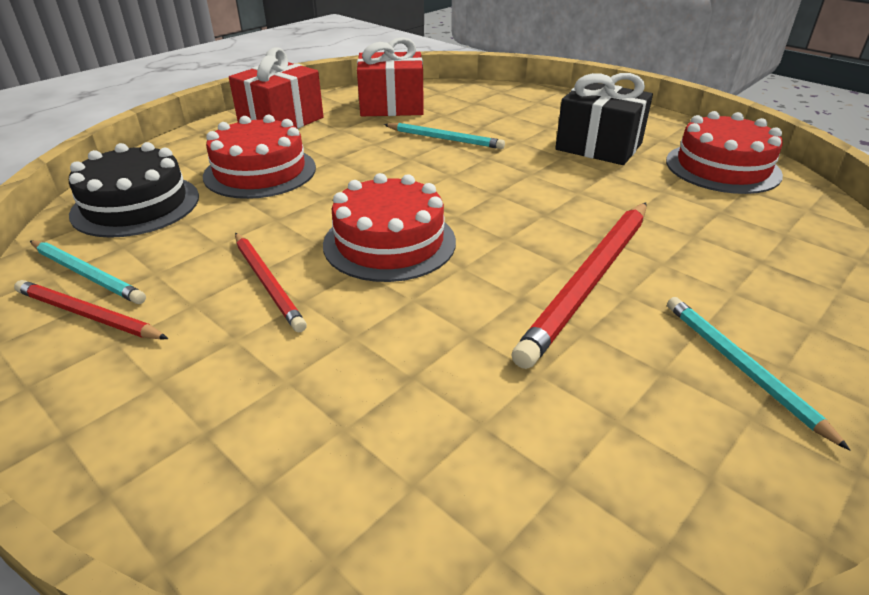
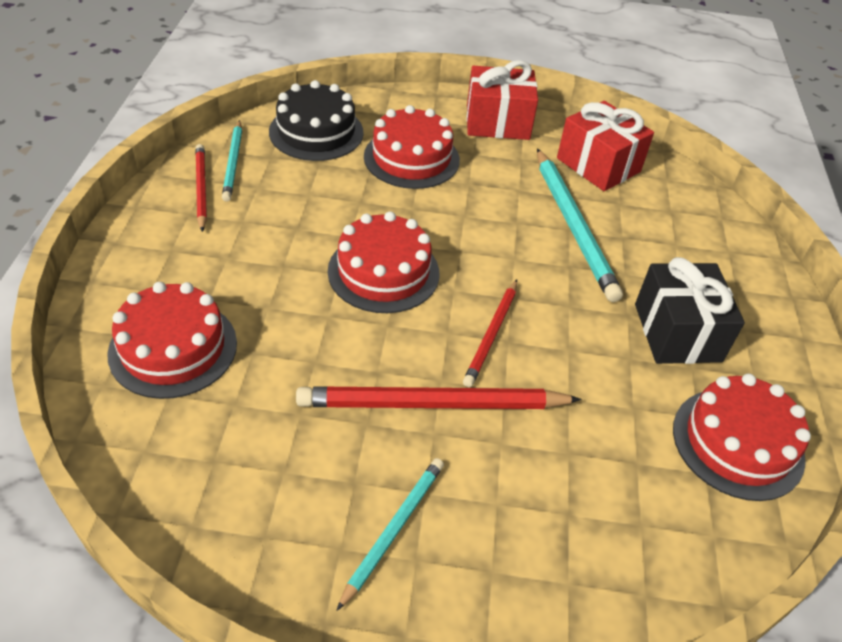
camera: 50 degrees right, 10 degrees up
(268, 283) = (288, 240): red pencil -> red pencil (492, 335)
(334, 448) = (173, 348): none -> red cake
(445, 139) = (574, 226): turquoise pencil -> turquoise pencil, size x1.69

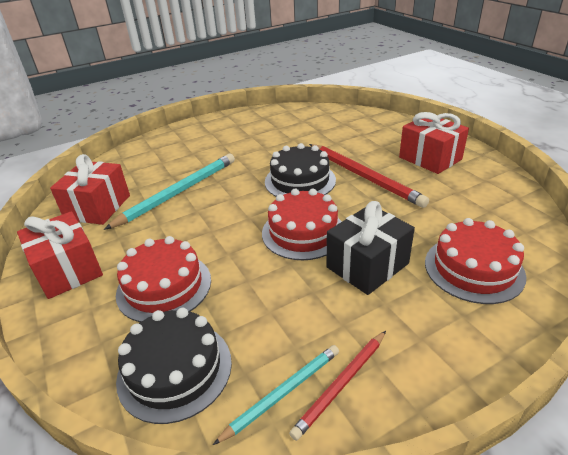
camera: 120 degrees left, 10 degrees down
(393, 529) = (430, 158): turquoise pencil -> red gift
(492, 335) = (300, 181): red pencil -> black cake
(677, 332) = (232, 144): black gift -> black gift (367, 265)
(737, 443) = (279, 119): red cake -> none

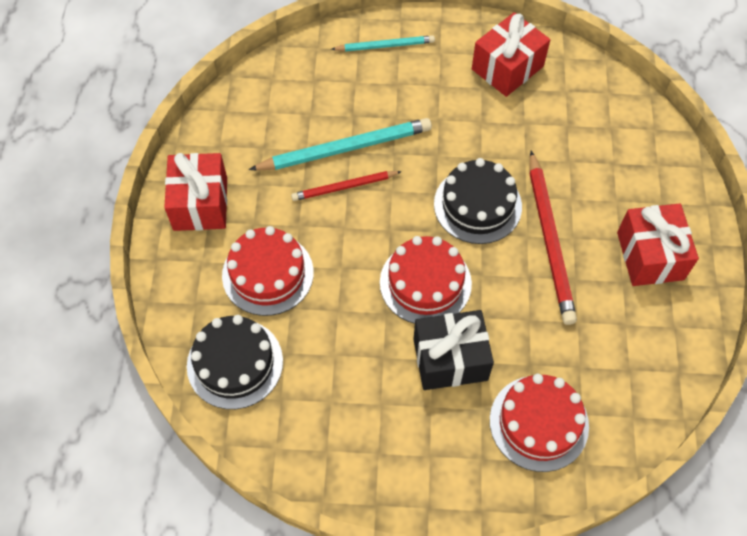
camera: 30 degrees right, 25 degrees up
(98, 207) = (259, 126): red gift -> red gift (507, 68)
(282, 393) = (296, 431): turquoise pencil -> turquoise pencil (385, 46)
(341, 384) = (340, 452): red pencil -> red pencil (344, 187)

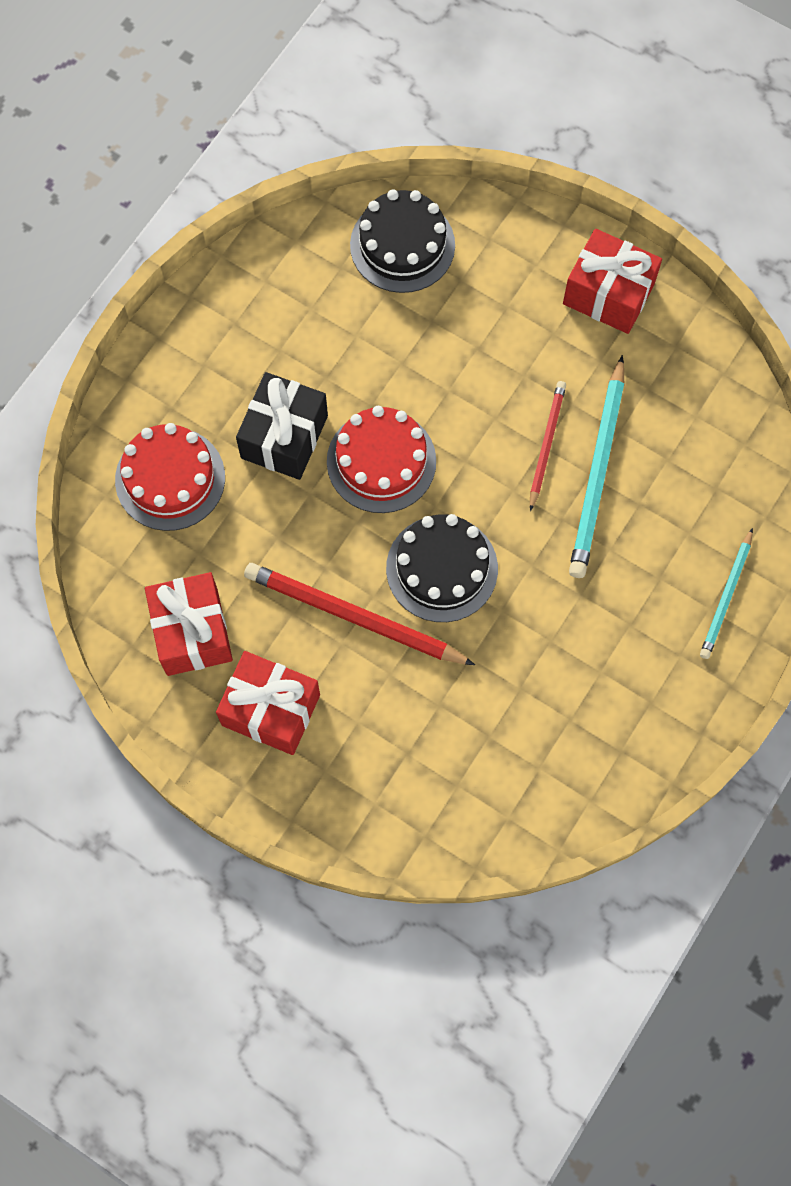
camera: 120 degrees right, 10 degrees up
(268, 274) = (483, 319): red cake -> none
(507, 68) = (612, 720): red gift -> red gift (192, 632)

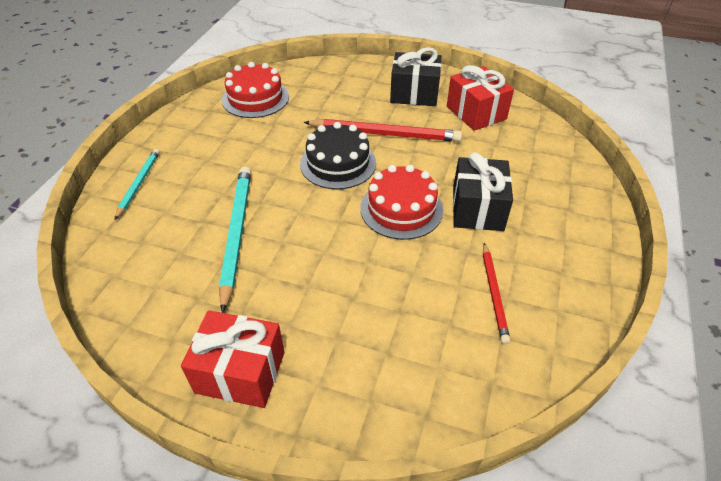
camera: 165 degrees right, 25 degrees down
(170, 478) = (539, 173): red cake -> red cake (255, 98)
(271, 710) = (414, 94): red gift -> black gift
(402, 245) = (454, 372): black cake -> none
(546, 444) = (280, 243): red pencil -> red pencil (494, 293)

